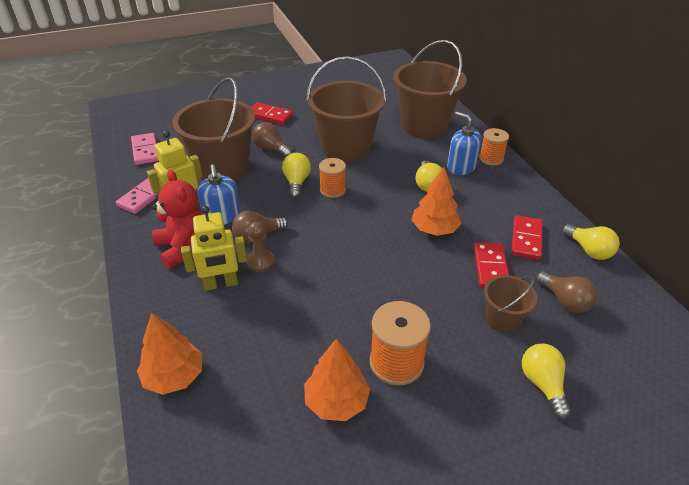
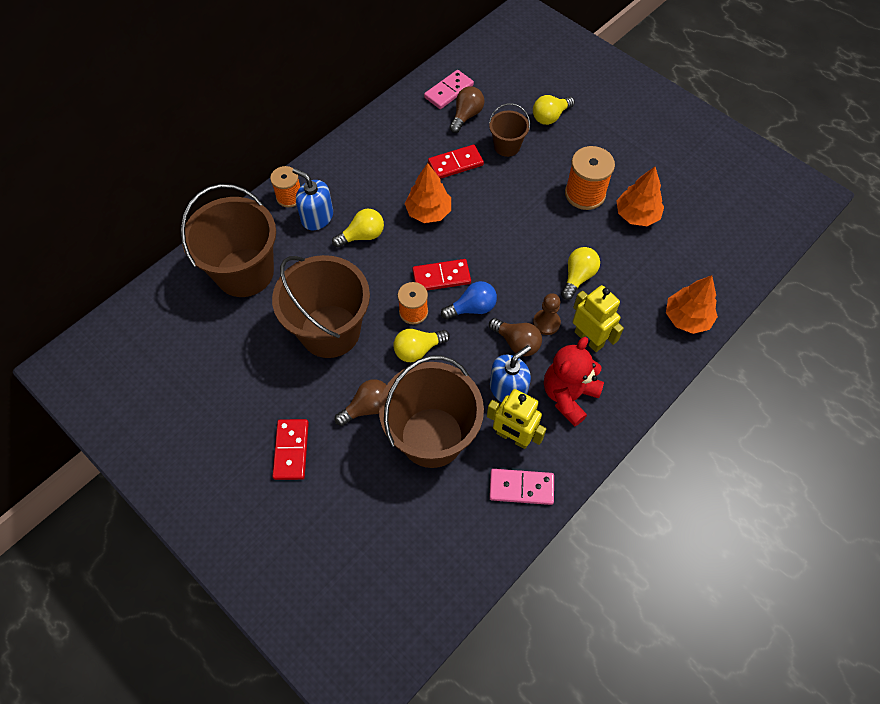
camera: 115 degrees left, 20 degrees up
(145, 150) = (441, 553): pink domino -> pink domino (449, 91)
(271, 149) = (367, 407): brown light bulb -> brown light bulb turned 135 degrees counterclockwise
(311, 222) = (472, 308): none -> blue light bulb
(461, 167) = (317, 217): blue soap dispenser -> blue soap dispenser turned 105 degrees clockwise
(526, 239) = (406, 148): red domino -> red domino (441, 277)
(589, 250) = (398, 109): yellow light bulb -> yellow light bulb (578, 277)

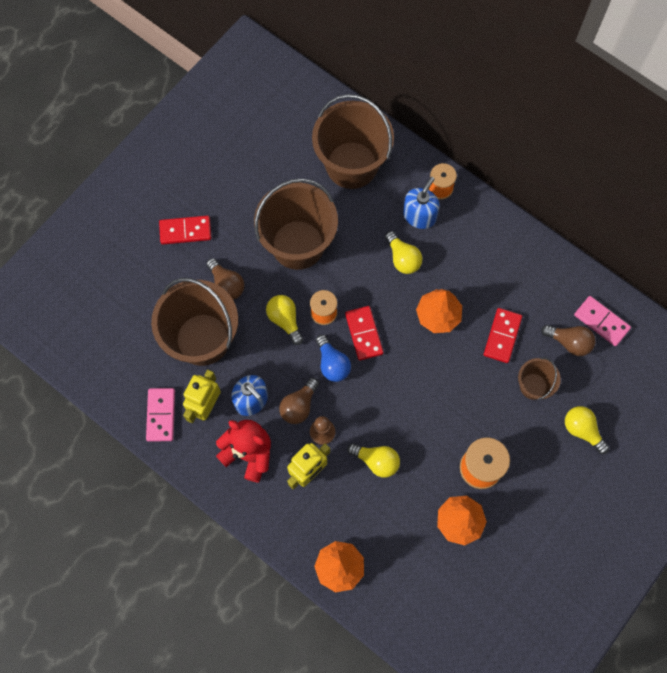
camera: 85 degrees right, 10 degrees up
(455, 164) = (502, 336): red domino -> red domino turned 45 degrees clockwise

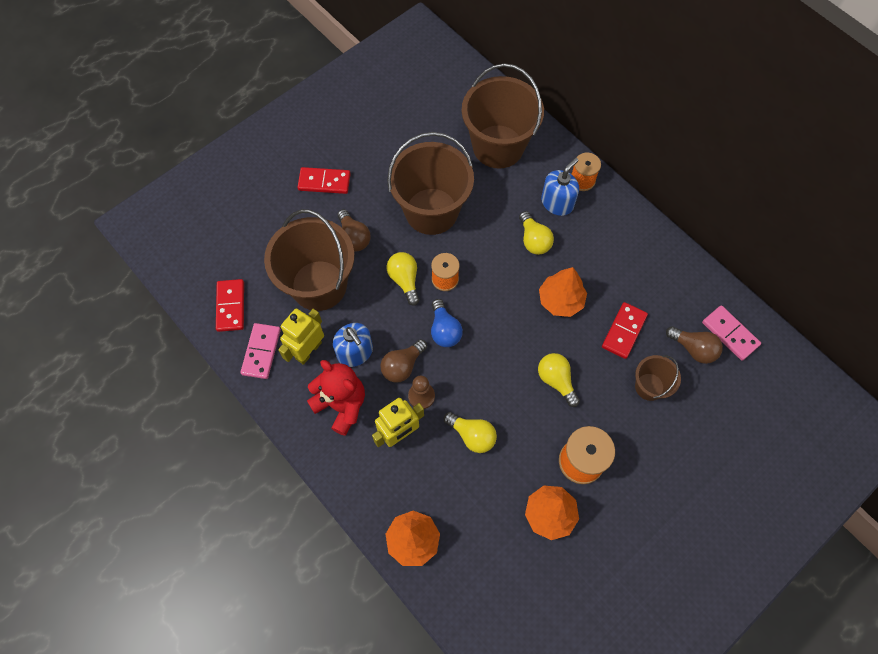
camera: 10 degrees right, 5 degrees down
(364, 334) = (481, 306): red domino -> red domino (230, 306)
(582, 430) = (695, 441): yellow light bulb -> yellow light bulb (556, 380)

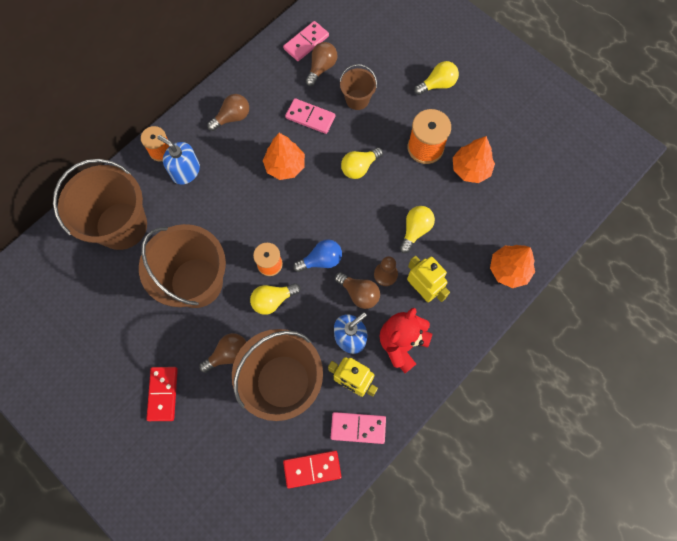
camera: 95 degrees left, 5 degrees up
(533, 240) = (226, 190): yellow light bulb -> yellow light bulb (437, 84)
(623, 249) = (232, 117): none -> brown light bulb
(624, 331) = (310, 117): red domino -> pink domino

